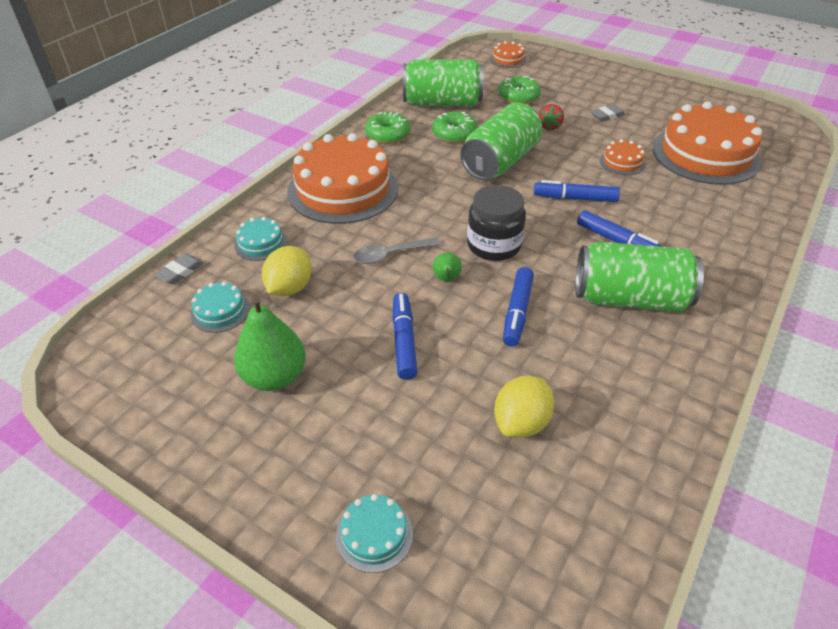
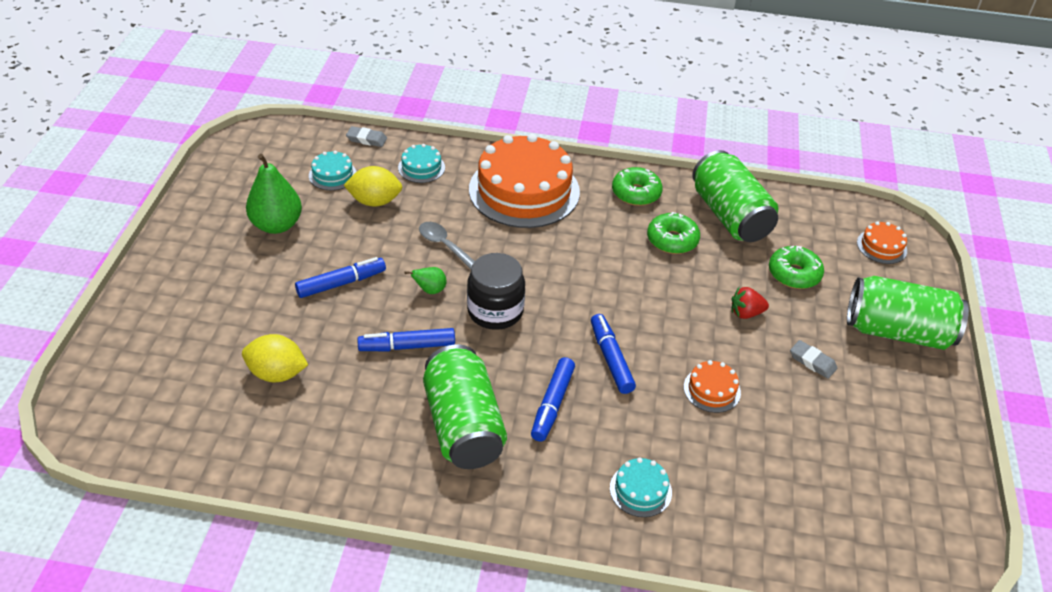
camera: 65 degrees right, 0 degrees up
(374, 535) = (154, 316): turquoise cake -> turquoise cake (640, 490)
(500, 162) = (643, 286): green can -> green can (897, 331)
(705, 154) = (787, 471): orange cake -> none

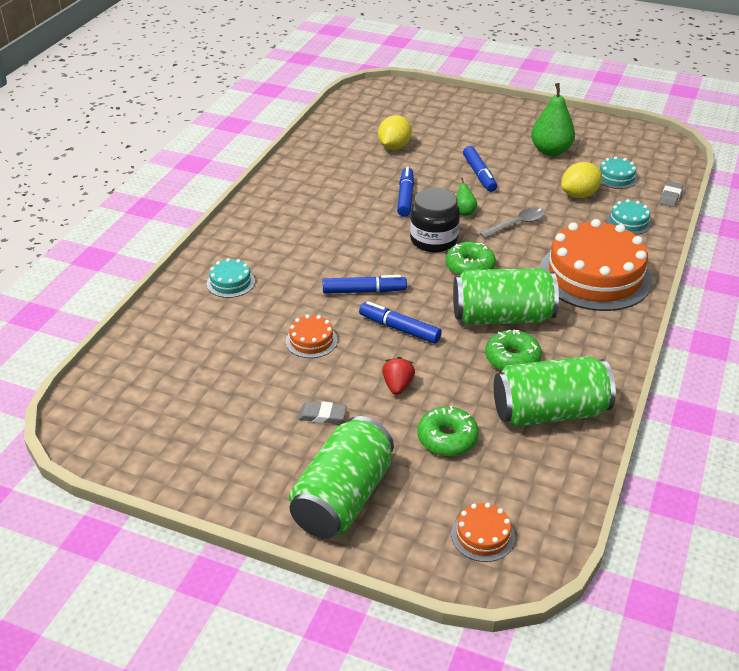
camera: 105 degrees right, 5 degrees down
(375, 201) = (579, 195): yellow lemon -> yellow lemon turned 45 degrees clockwise
(463, 426) = (321, 213): green can -> green can (502, 317)
(552, 404) = (326, 254): blue marker -> blue marker (399, 328)
(636, 193) = (590, 348): green donut -> green donut (470, 267)
(812, 362) = (322, 415): grey eraser -> grey eraser turned 45 degrees clockwise

